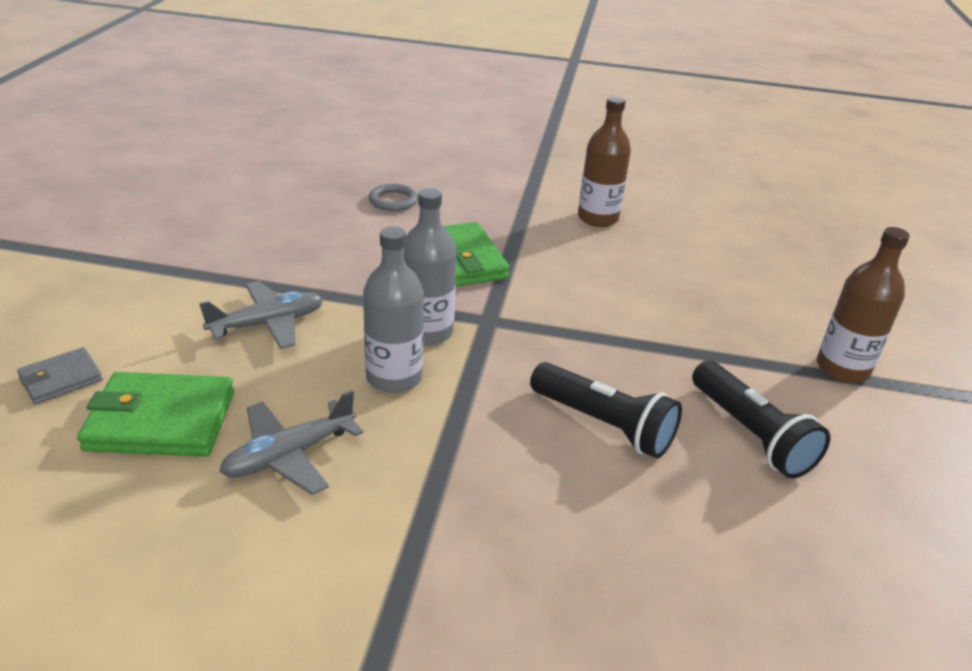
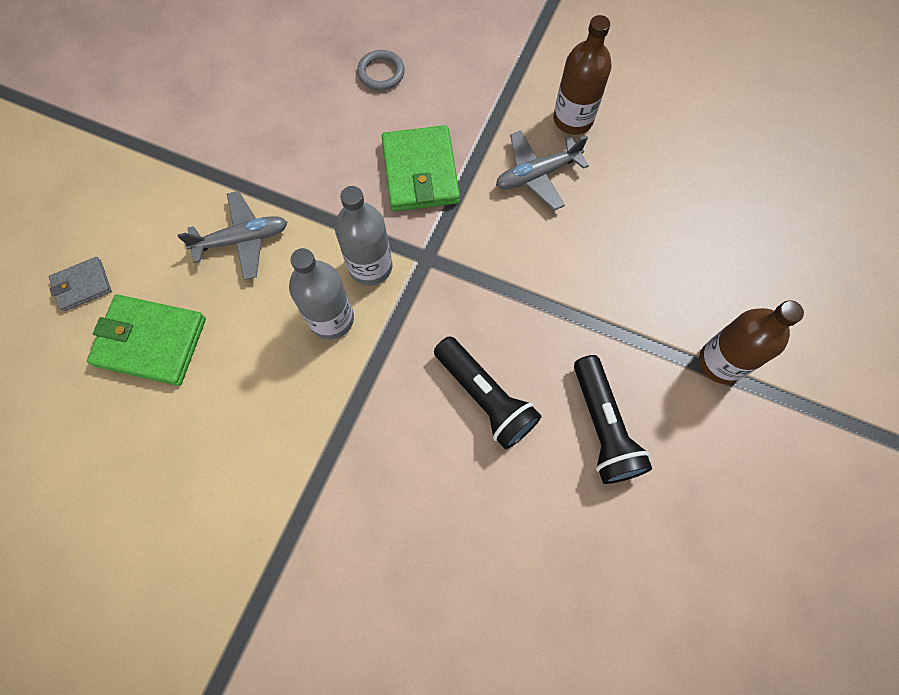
camera: 15 degrees right, 35 degrees up
(289, 455) = (238, 393): grey plane -> grey plane (537, 175)

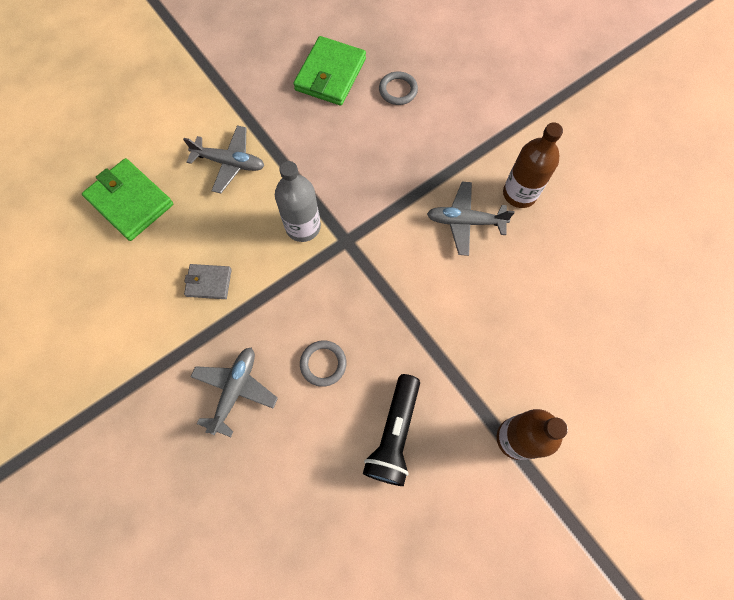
camera: 30 degrees right, 0 degrees up
(82, 285) = (112, 141): grey wallet -> grey wallet (209, 282)
(331, 319) = (254, 249): grey bottle -> none
(408, 479) = (235, 390): none -> grey plane
(420, 172) = (380, 176): green wallet -> green wallet (330, 74)
(485, 398) = (323, 364): black flashlight -> grey ring

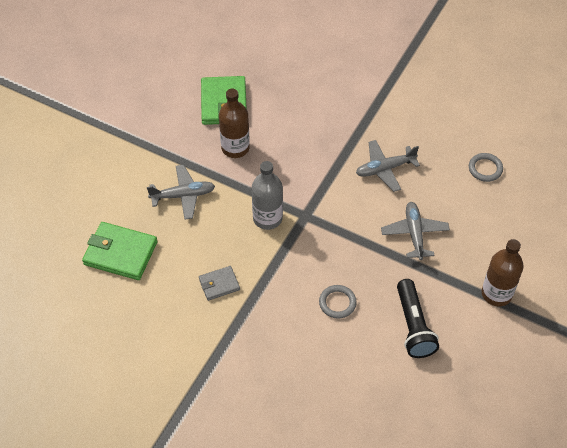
camera: 25 degrees left, 15 degrees down
(235, 390) = (283, 346): grey plane -> grey plane (414, 234)
(398, 90) = (283, 96): grey ring -> grey ring (485, 169)
(519, 193) = (413, 135): brown bottle -> brown bottle (235, 148)

